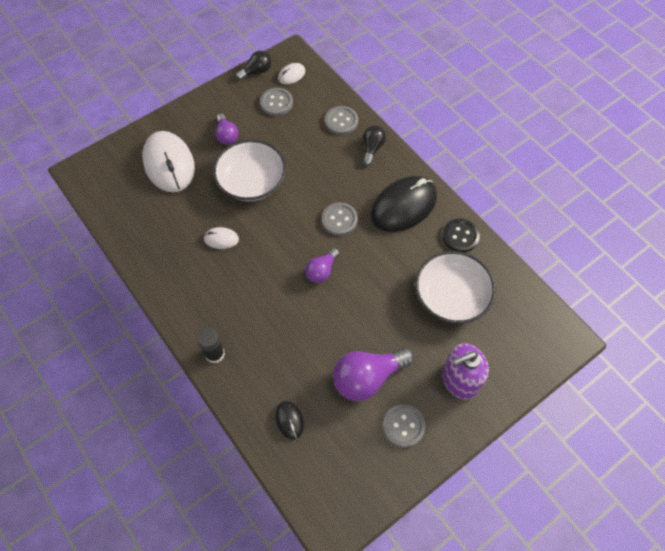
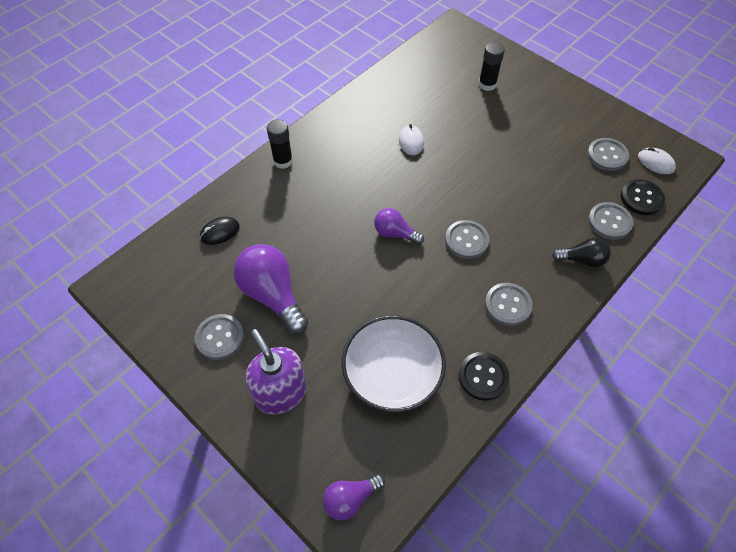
camera: 80 degrees right, 5 degrees down
(169, 164) = (487, 84): white mouse -> black glue stick
(226, 135) = (541, 121): purple light bulb -> purple light bulb (350, 499)
(251, 181) = (490, 153): white bowl -> none
(256, 71) = (643, 130): black light bulb -> none
(323, 95) = (641, 198): none -> black button
(403, 206) = (508, 305): black mouse -> grey button

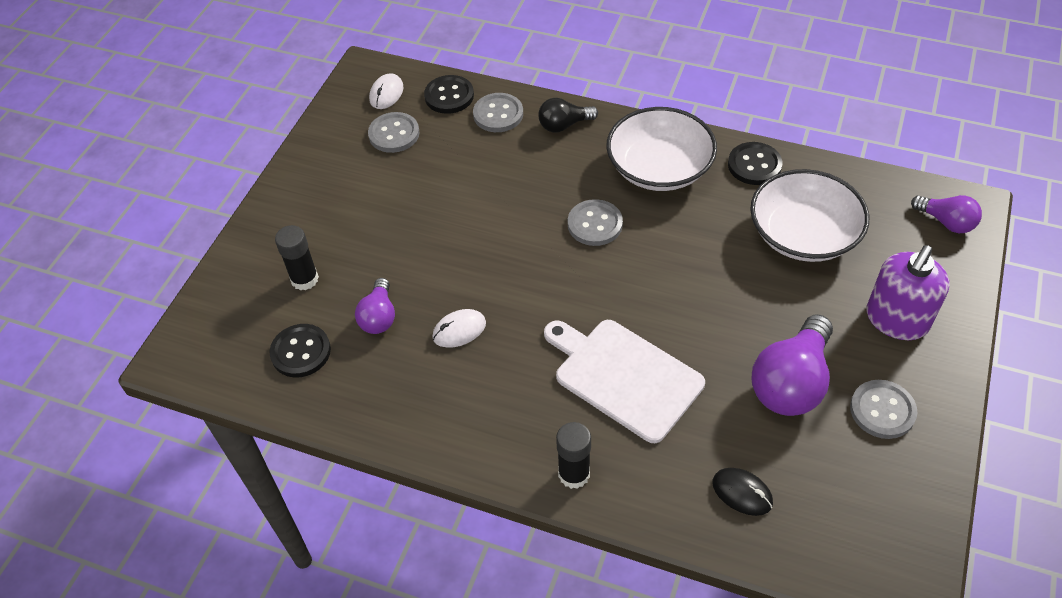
camera: 110 degrees left, 5 degrees down
(331, 207) = (624, 377): none -> white cutting board
(395, 233) = (625, 294): purple light bulb -> purple light bulb (379, 317)
(432, 72) = (301, 352): none -> black button
(508, 305) = (659, 168): grey button -> white bowl
(582, 260) = (564, 125): black light bulb -> black light bulb turned 90 degrees counterclockwise

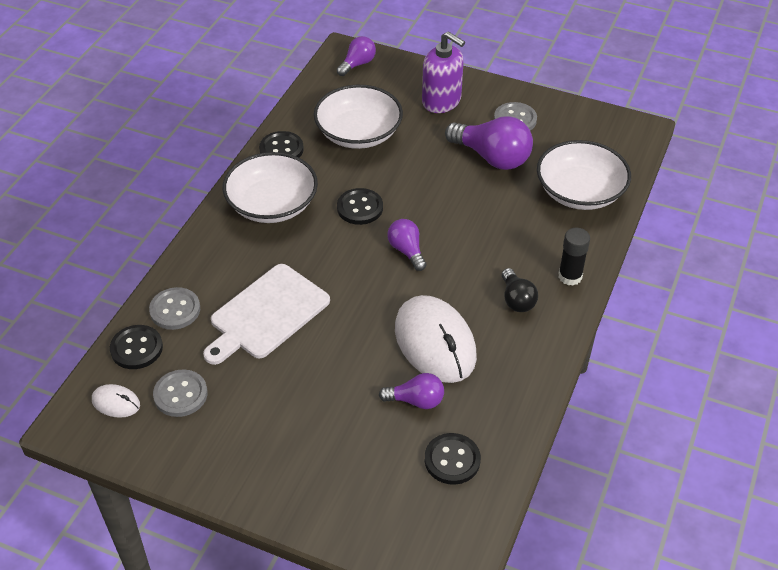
camera: 90 degrees left, 5 degrees down
(304, 279) = (365, 463): black glue stick -> none
(459, 330) = (435, 343): white mouse -> white mouse, size x2.22
(564, 125) = (203, 262): black light bulb -> black light bulb (516, 300)
(595, 224) = (329, 249): grey button -> none
(600, 296) = (407, 251): none -> purple light bulb
(624, 377) = (485, 243): white cutting board -> white cutting board (267, 314)
(666, 246) = (360, 208): none -> black button
(742, 493) = (580, 192): black mouse -> white bowl

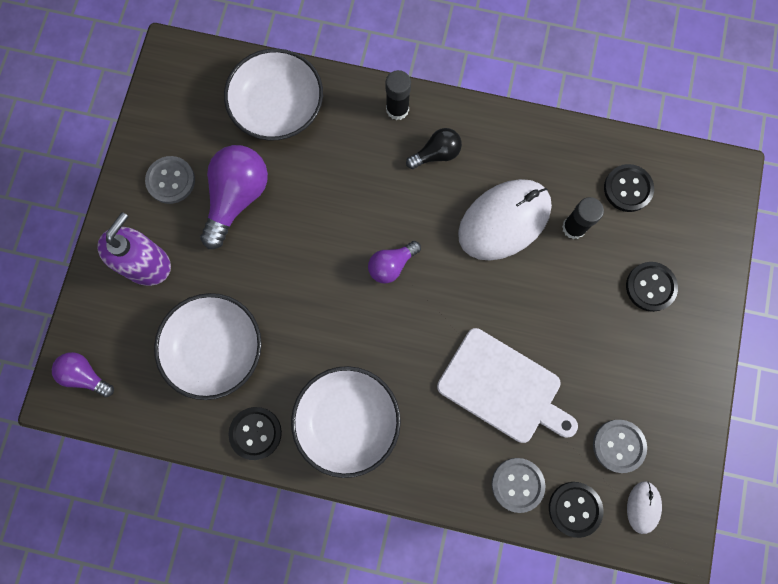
camera: 100 degrees left, 30 degrees up
(360, 208) = (337, 324): black button -> black button (650, 287)
(416, 400) = (573, 227): purple light bulb -> black glue stick

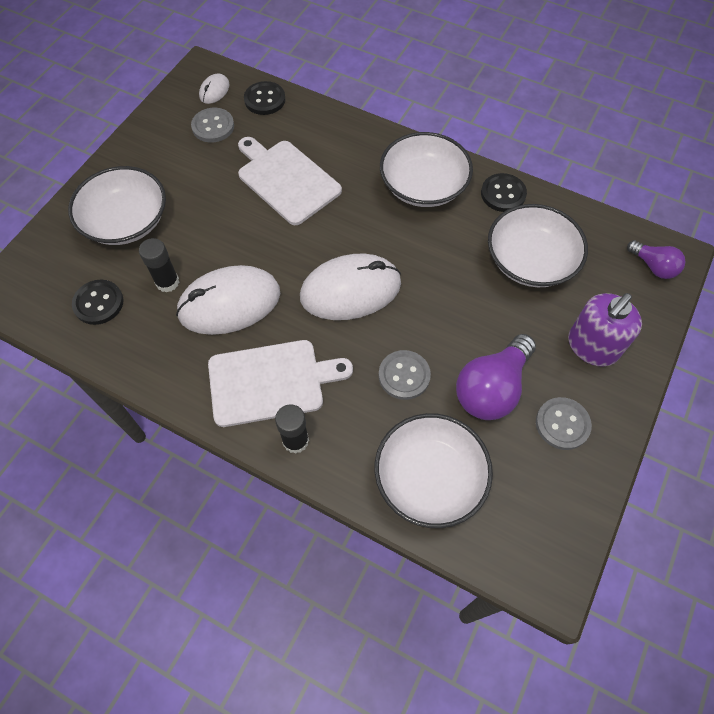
camera: 165 degrees left, 15 degrees down
(391, 265) = (350, 290): purple light bulb -> white mouse
(436, 154) = (271, 382): black light bulb -> white cutting board
(517, 484) = (301, 121): grey button -> grey button (404, 376)
(650, 287) = (126, 221): black button -> white bowl

